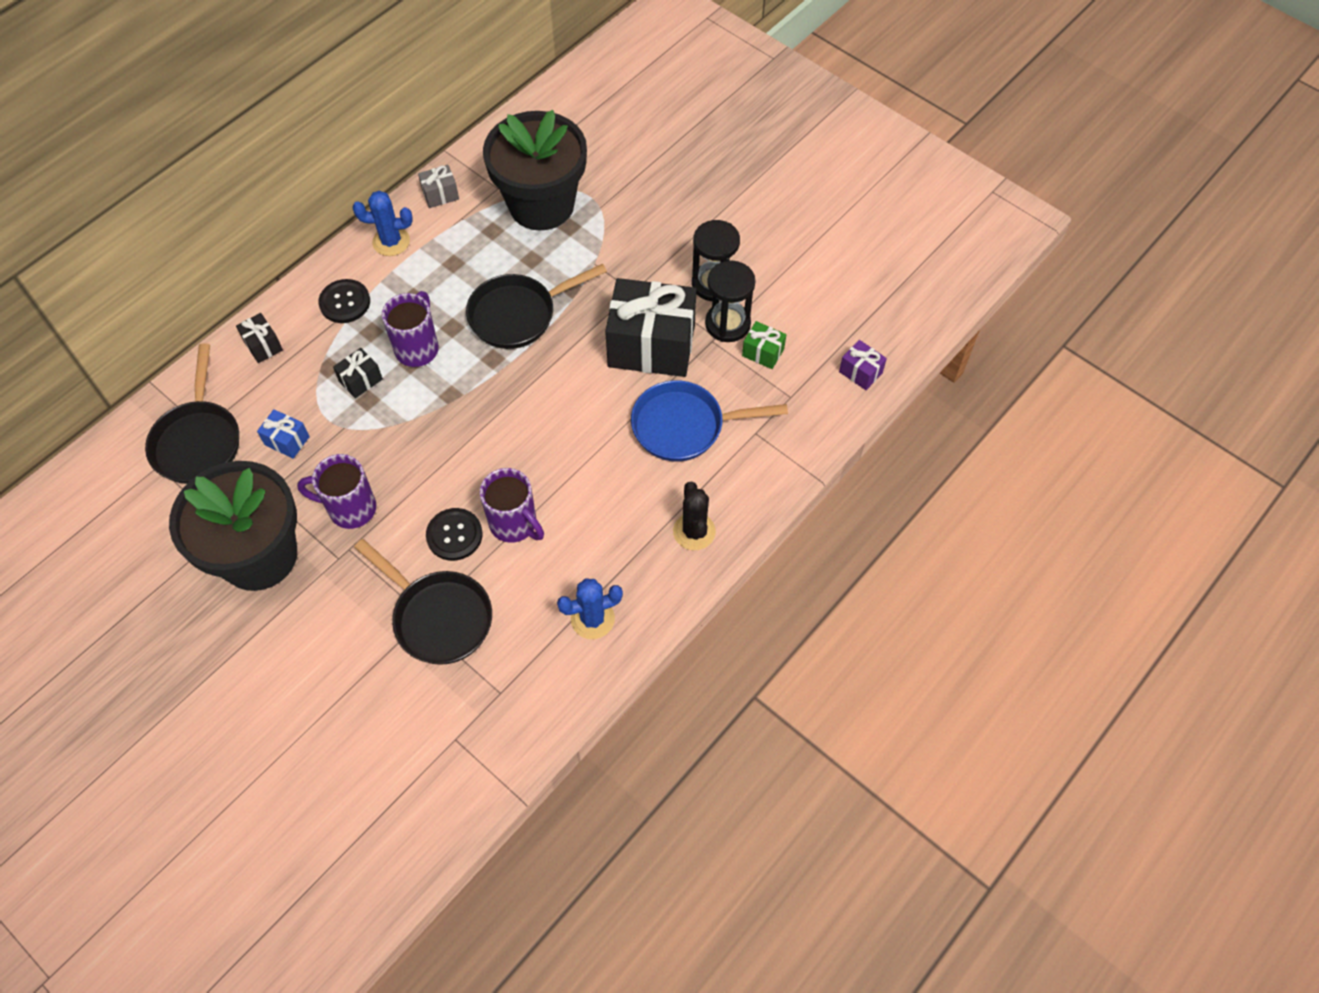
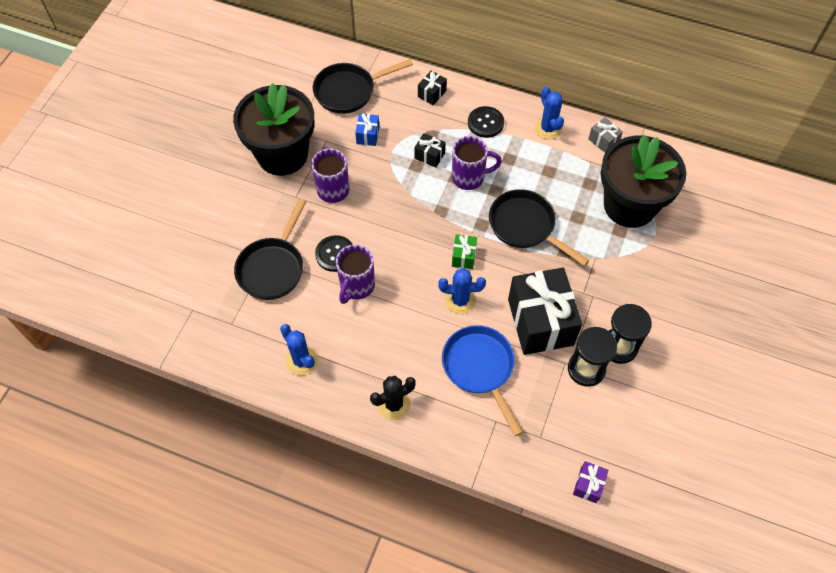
camera: 70 degrees right, 0 degrees up
(587, 416) = (460, 300): none -> blue cactus
(763, 352) = (572, 403): green gift -> green gift (463, 257)

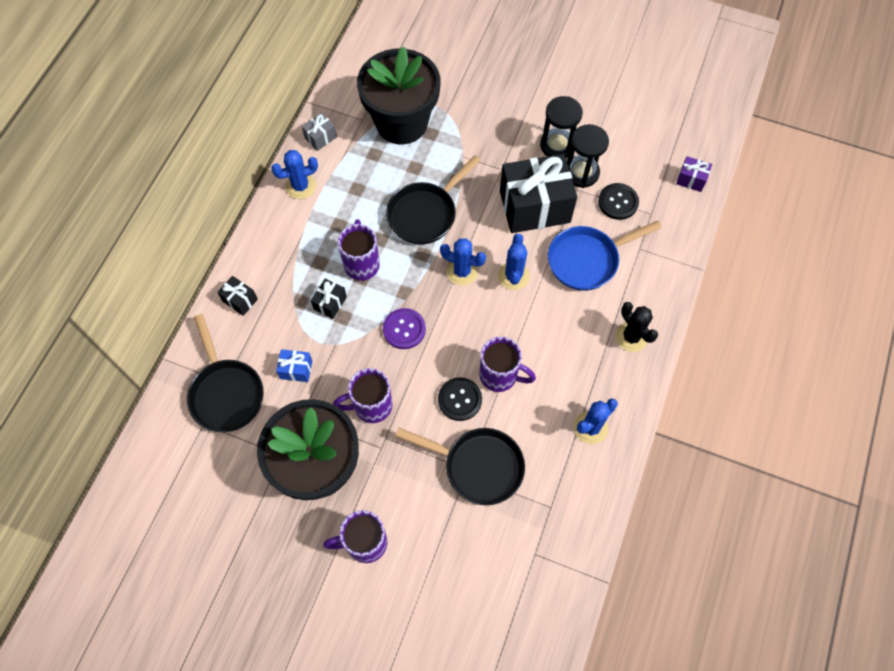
camera: 90 degrees left, 5 degrees up
(217, 187) = (365, 543): none -> purple mug
(404, 211) = (404, 329): none -> purple button
(463, 257) = (462, 271): green gift -> blue cactus
(485, 123) = (288, 245): black button -> black button (618, 202)

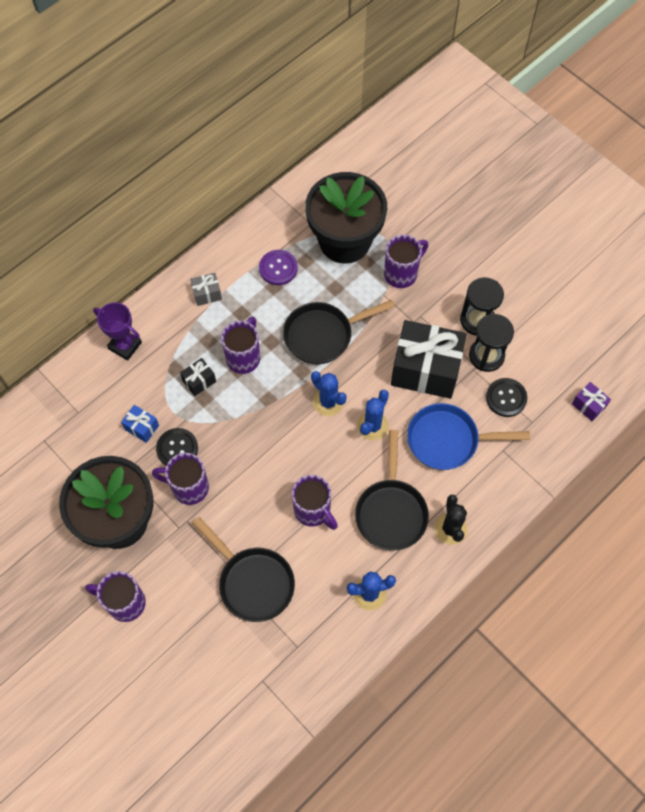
camera: 25 degrees right, 0 degrees up
(226, 393) = (74, 422): black pan -> black pan (391, 511)
(240, 300) = (125, 346): black gift -> purple trophy
(300, 186) = (226, 264): blue cactus -> none
(320, 137) = (265, 226): grey gift -> grey gift (207, 294)
(404, 329) = (251, 432): purple button -> purple button (278, 268)
(460, 399) = (267, 516): black button -> black button (177, 448)
(468, 131) = (401, 273): none -> purple mug

